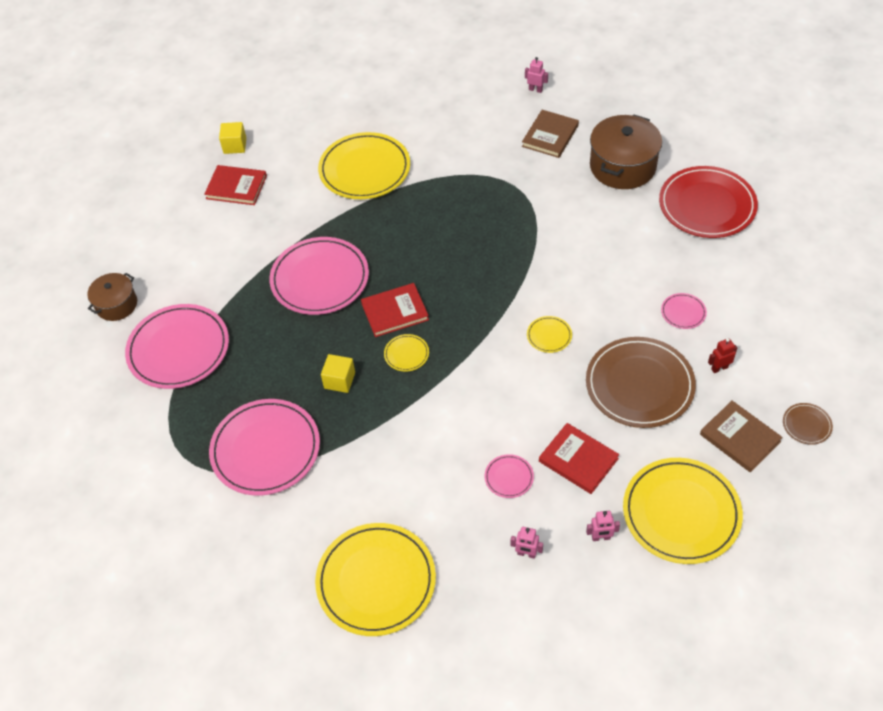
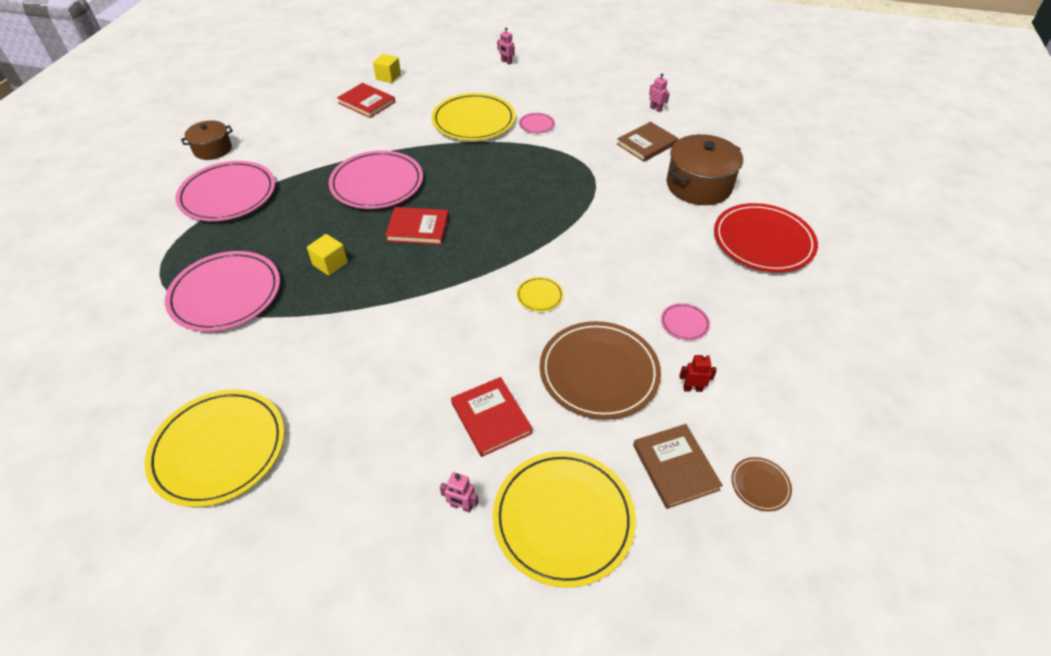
camera: 20 degrees right, 5 degrees down
(406, 354) = (402, 264): yellow plate -> none
(509, 477) = (413, 406): pink plate -> pink plate (536, 125)
(526, 554) = (376, 488): pink robot -> pink robot (506, 62)

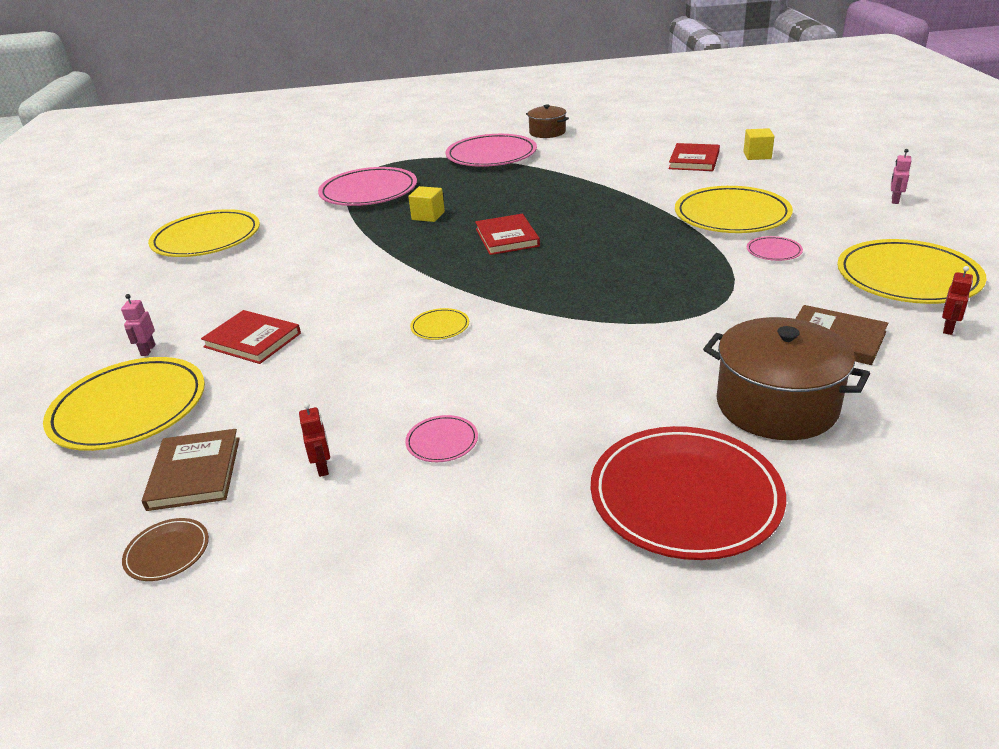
camera: 75 degrees right, 15 degrees down
(377, 183) = (561, 201): pink plate -> none
(491, 418) = (252, 340): red book -> red book turned 75 degrees clockwise
(599, 97) = (907, 277): none -> yellow plate
(599, 372) = (331, 390): brown plate -> none
(656, 109) = (948, 328): pink robot -> red robot
(675, 467) = (194, 473): brown book -> brown book turned 60 degrees counterclockwise

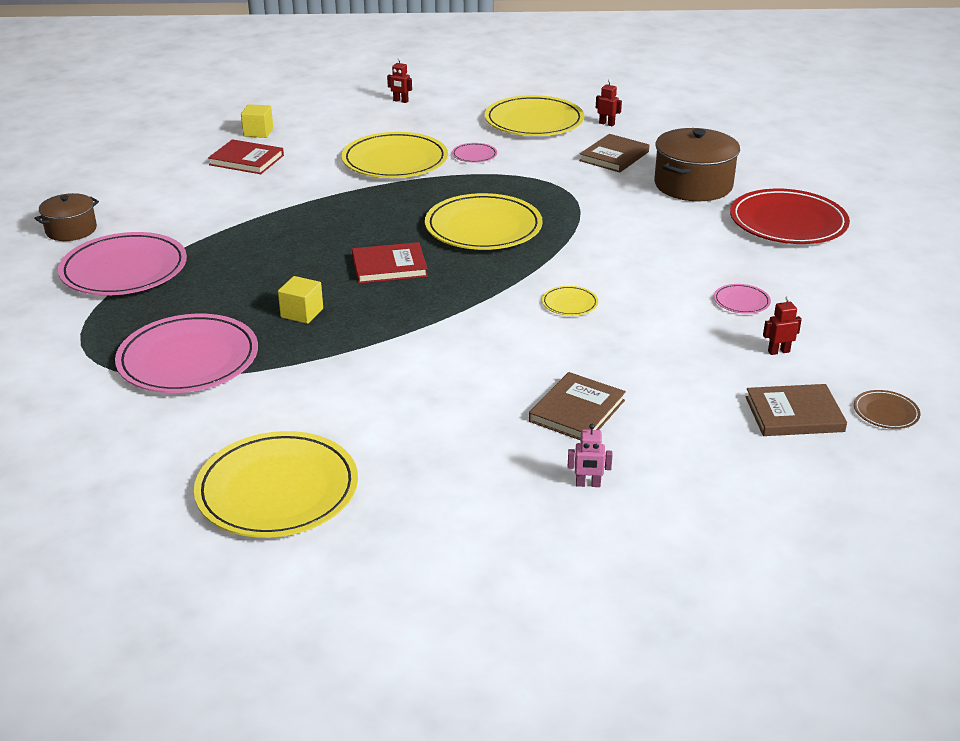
camera: 90 degrees left, 0 degrees up
(129, 408) = (702, 473): yellow plate -> yellow plate (483, 227)
(252, 340) = (577, 411): red book -> brown book
(894, 200) = (400, 101): pink robot -> red robot

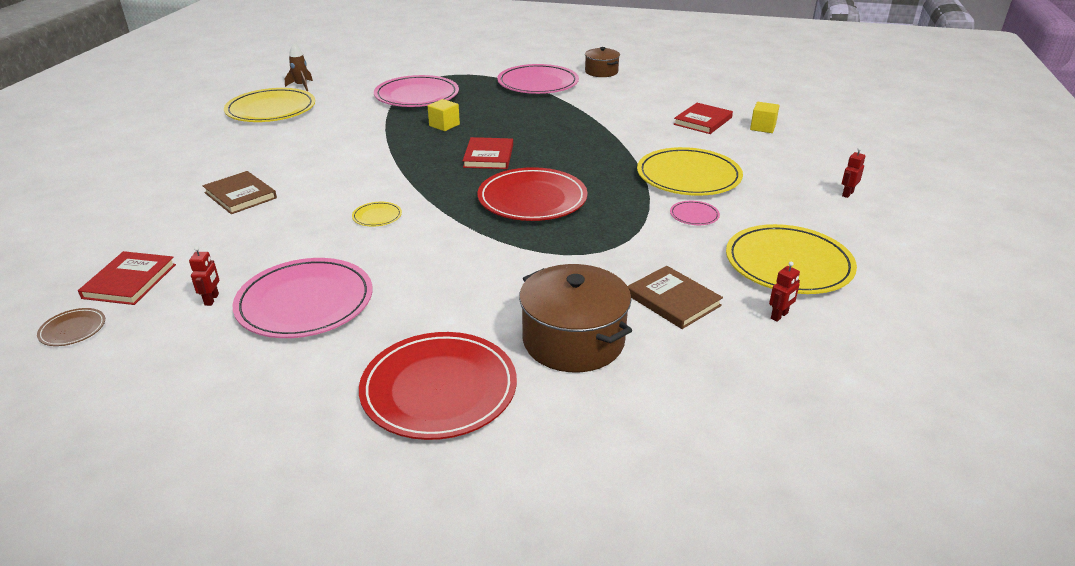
camera: 105 degrees right, 0 degrees up
(151, 495) = (301, 86): none -> brown rocket
(483, 227) = (532, 199): yellow plate -> red plate
(588, 484) = (167, 186): pink robot -> none
(741, 301) = (305, 302): pink plate -> pink plate, size x2.31
(794, 414) = (129, 281): brown book -> red book

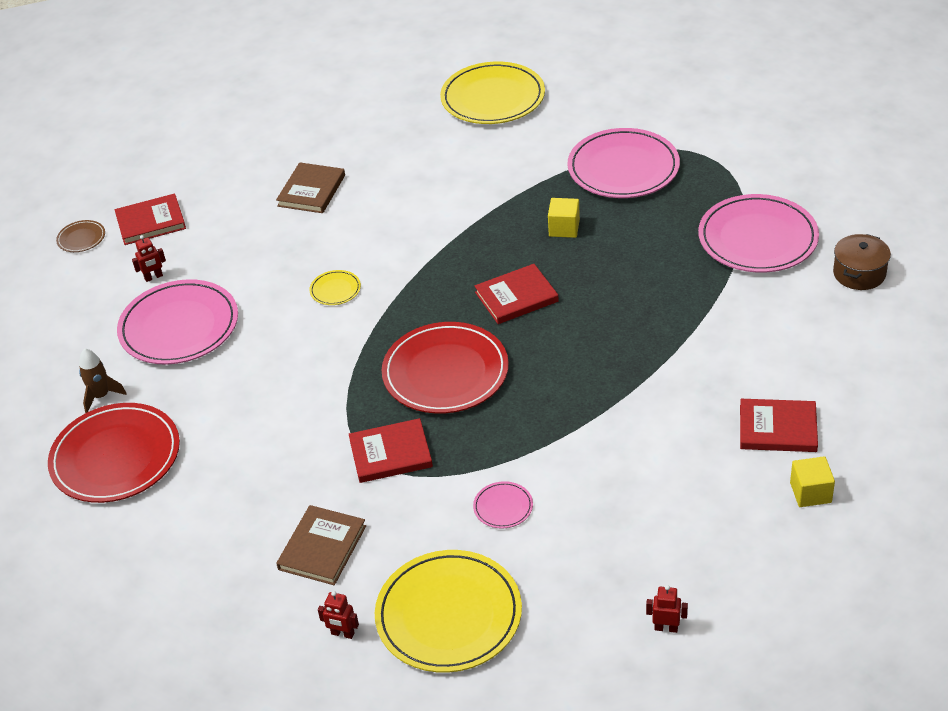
camera: 65 degrees right, 10 degrees up
(301, 86) = (569, 79): brown rocket -> brown rocket (101, 396)
(573, 340) = (219, 505): brown pot -> none
(595, 242) = (390, 454): none -> red book
(688, 176) = (597, 470): yellow plate -> none

